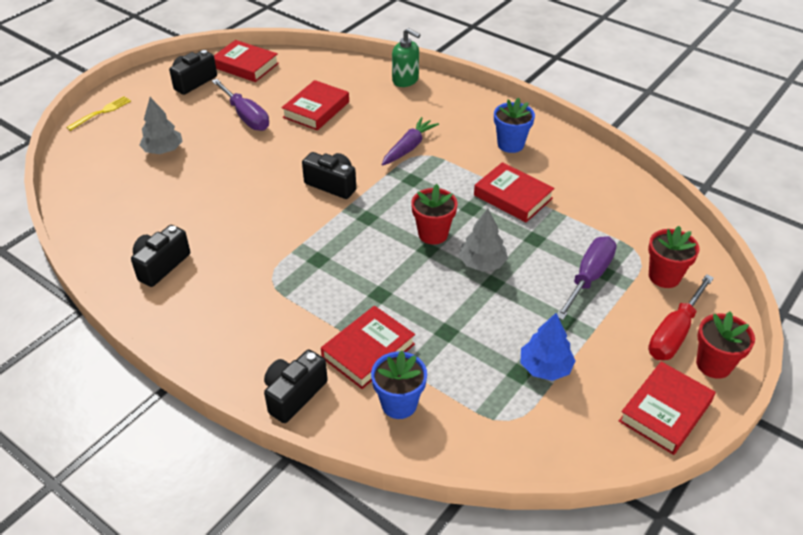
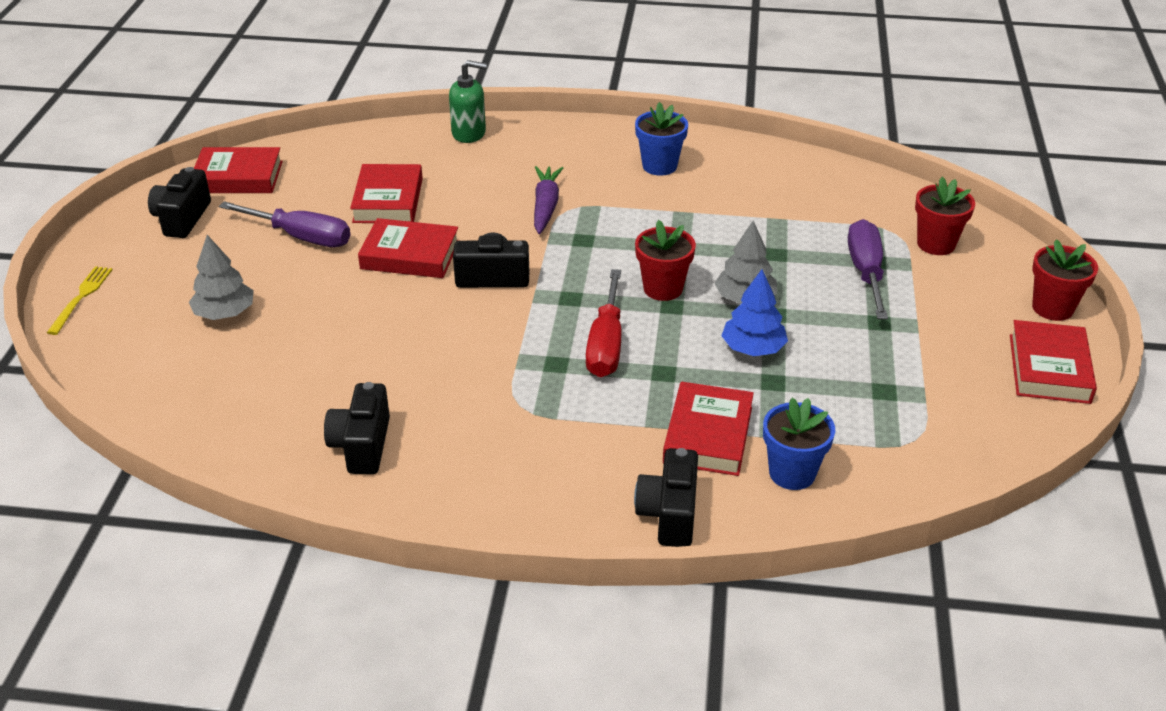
camera: 30 degrees left, 5 degrees down
(513, 197) = (713, 219): red book -> red book (410, 255)
(545, 367) = (904, 375): blue tree -> blue tree (753, 349)
(674, 333) = (992, 293): red screwdriver -> red screwdriver (606, 344)

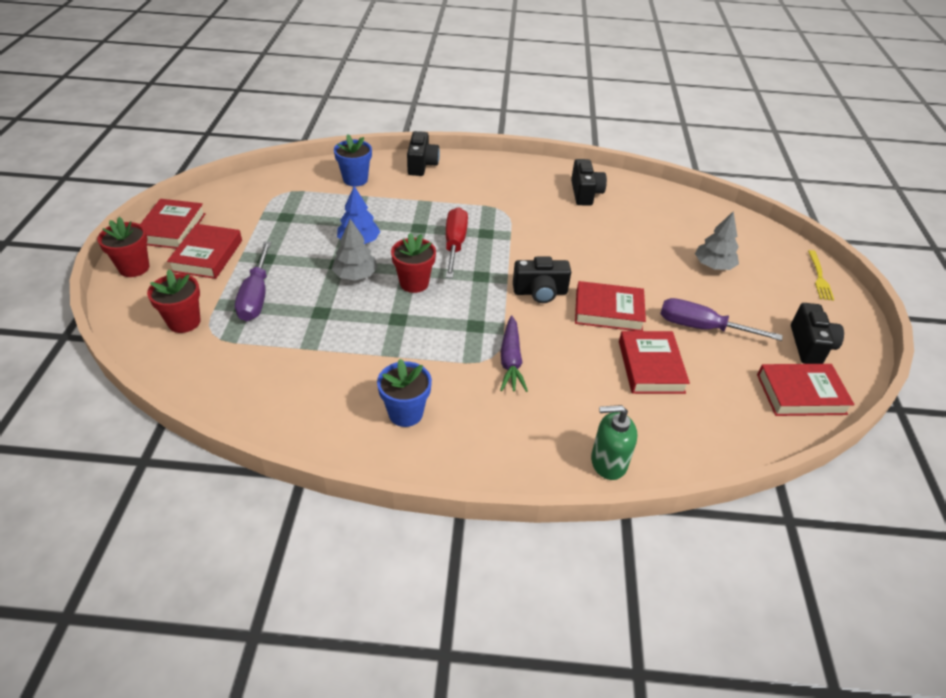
camera: 175 degrees right, 5 degrees up
(708, 435) = (397, 196): red book -> red book (207, 256)

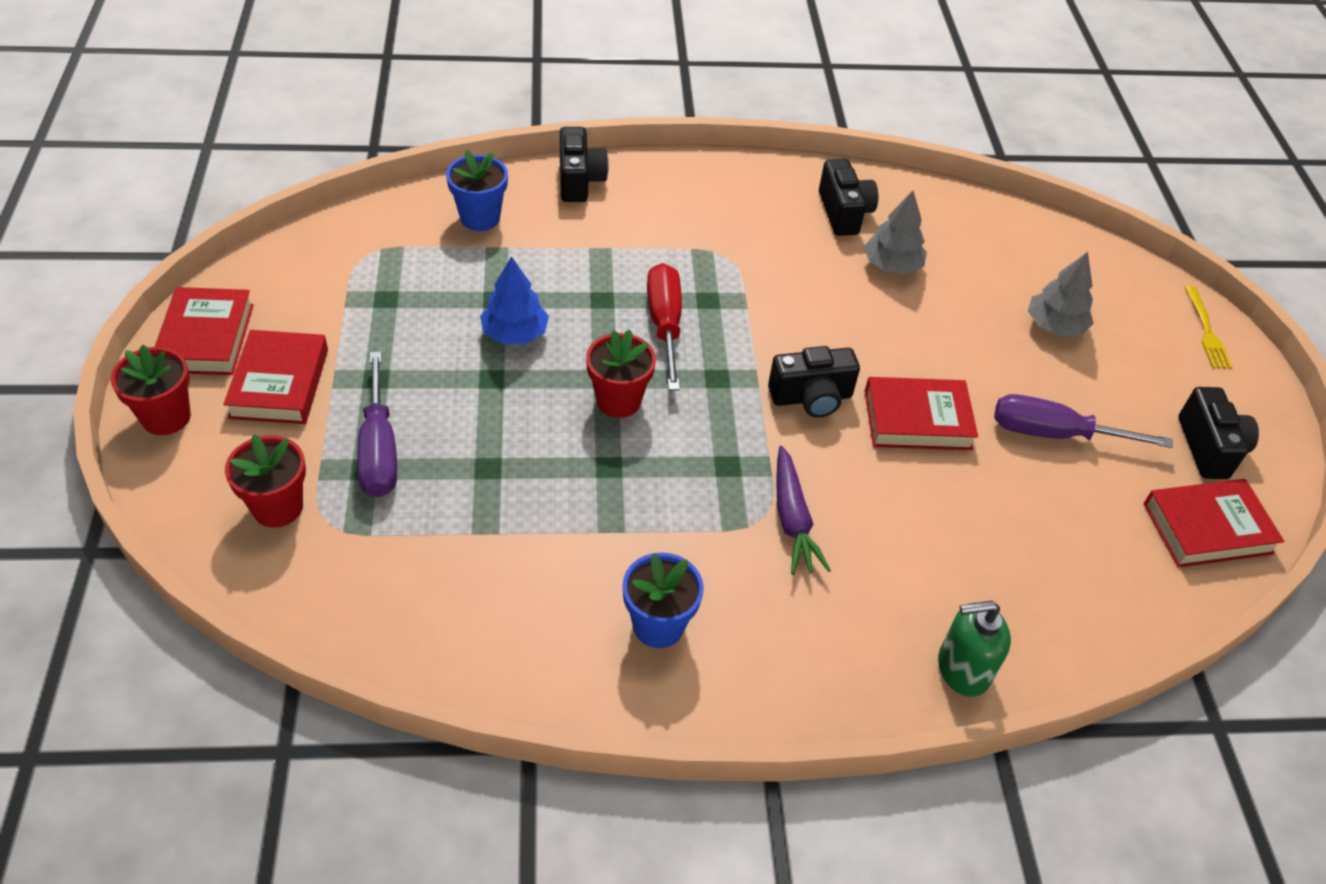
camera: 10 degrees left, 5 degrees up
(355, 275) = (525, 395): grey tree -> grey tree (892, 265)
(650, 366) = (994, 507): red book -> none

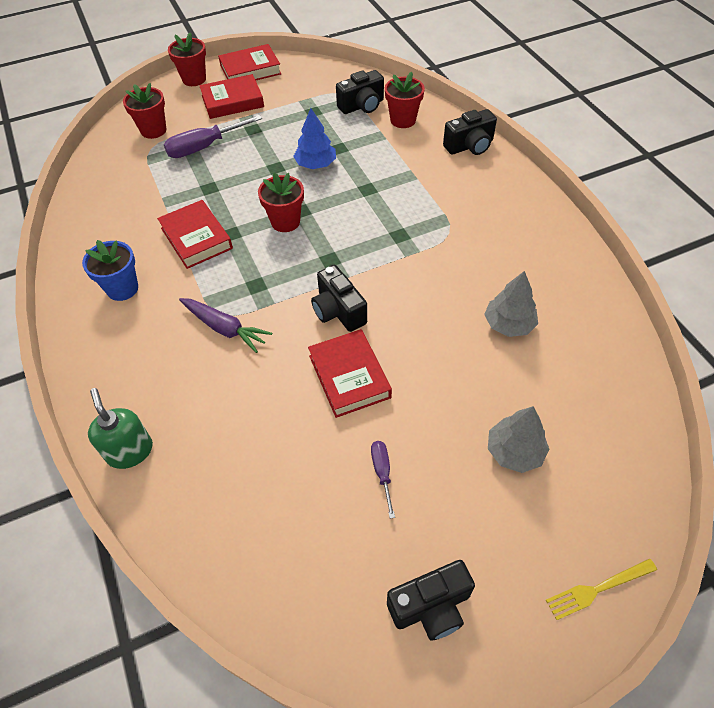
camera: 75 degrees right, 5 degrees up
(480, 218) = (403, 120): blue flower pot -> red flower pot
(665, 325) = (362, 222): red screwdriver -> none
(792, 519) = (224, 328): purple carrot -> purple carrot turned 120 degrees counterclockwise
(844, 213) = (548, 281): black camera -> black camera (362, 106)
(1055, 434) = (382, 473): purple screwdriver -> purple screwdriver, size x0.54
(1207, 528) = (328, 614): red book -> red book (196, 238)

